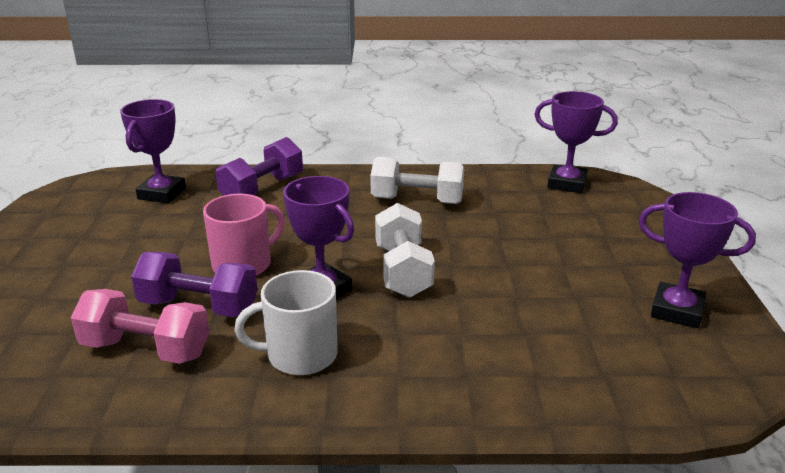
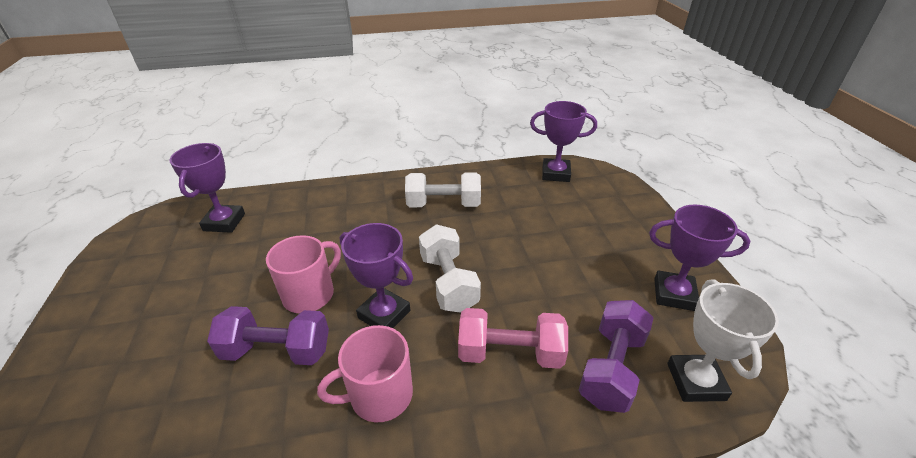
camera: 10 degrees left, 10 degrees up
(146, 349) = (234, 412): pink dumbbell -> pink dumbbell (510, 353)
(262, 189) = (312, 207): purple dumbbell -> purple dumbbell (611, 368)
(300, 355) = (379, 395): white mug -> pink mug
(672, 389) = (695, 381): none -> white trophy

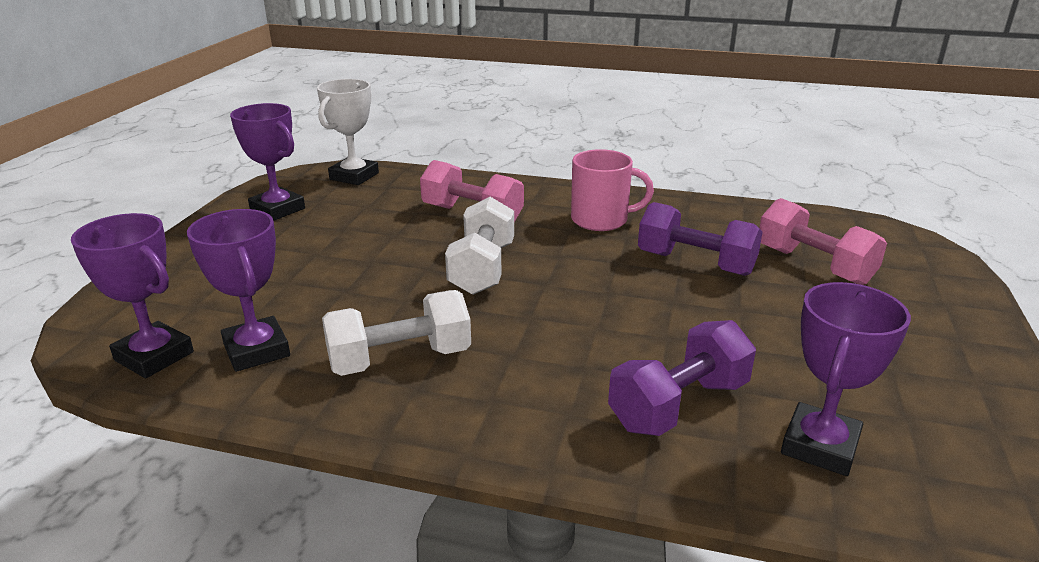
camera: 155 degrees left, 10 degrees down
(159, 389) = (814, 265): none -> pink dumbbell
(310, 294) = (656, 298): pink mug -> none
(384, 314) = (572, 262): purple trophy -> purple trophy (257, 350)
(443, 204) = (400, 359): white dumbbell -> white dumbbell turned 45 degrees counterclockwise
(611, 368) = (402, 192): purple dumbbell -> purple dumbbell (679, 405)

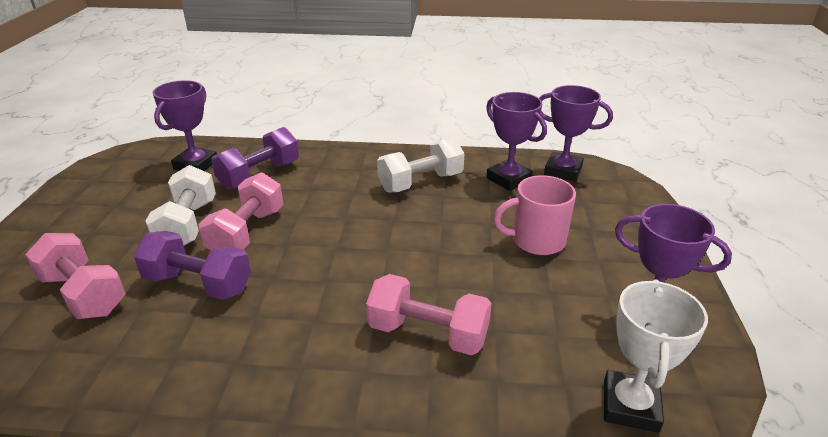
camera: 170 degrees right, 5 degrees up
(482, 269) = (392, 256): white dumbbell -> white dumbbell (188, 225)
(601, 220) = (277, 342): pink mug -> pink mug (536, 240)
(662, 309) = (247, 232): none -> pink dumbbell

